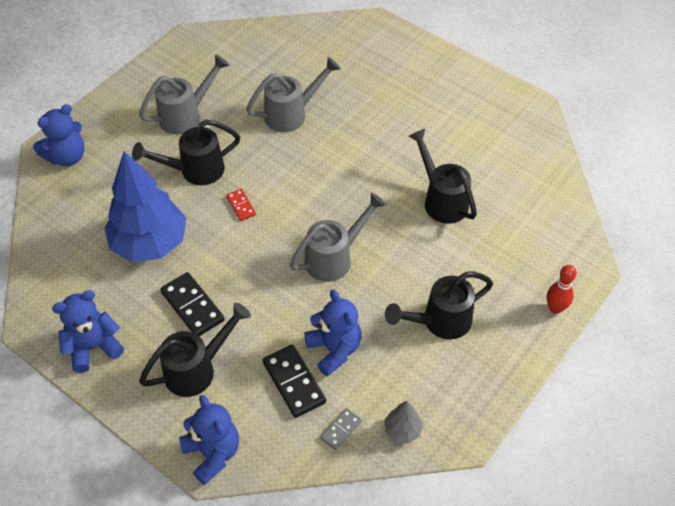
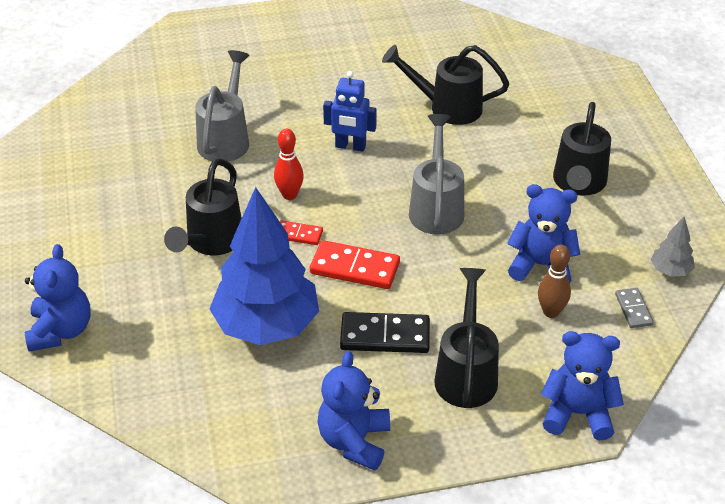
camera: 50 degrees left, 10 degrees down
(186, 115) = (127, 209): grey watering can -> none
(238, 252) = (355, 268): none -> red domino
(294, 382) = (551, 312): black domino -> brown bowling pin
(348, 176) = (350, 146): none -> blue robot
(555, 308) = (632, 113): red bowling pin -> red bowling pin (289, 195)

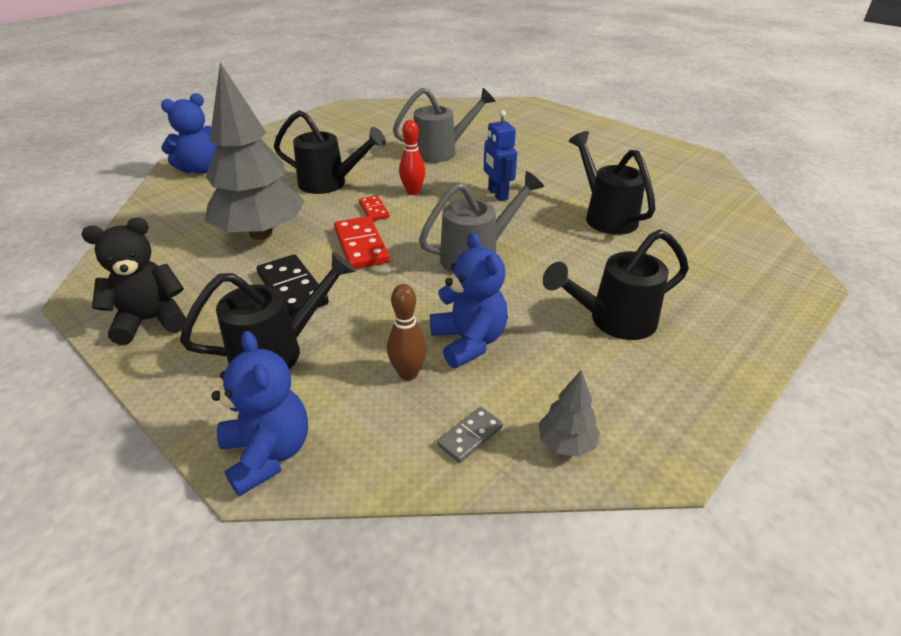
camera: 55 degrees right, 5 degrees down
(211, 243) = (330, 183): black watering can -> black watering can turned 150 degrees counterclockwise
(266, 326) = (261, 234): blue tree -> grey tree
(354, 441) = (151, 320): blue teddy bear -> black teddy bear

